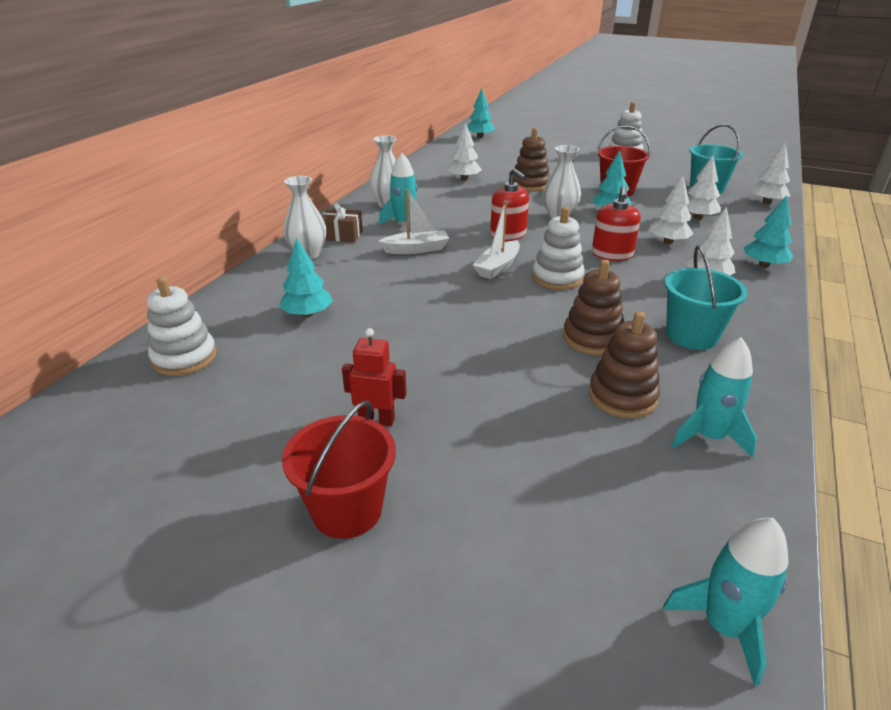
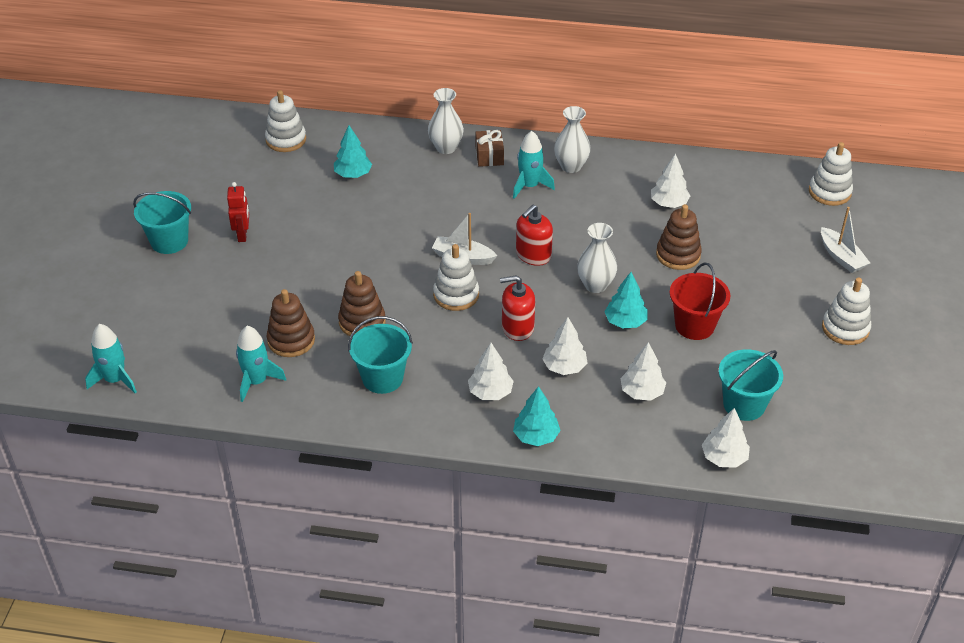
camera: 75 degrees right, 10 degrees up
(347, 510) = (169, 241): red bucket -> turquoise bucket
(416, 249) = (479, 204): white boat -> white boat (841, 257)
(480, 137) = (829, 192): turquoise tree -> white stacking toy

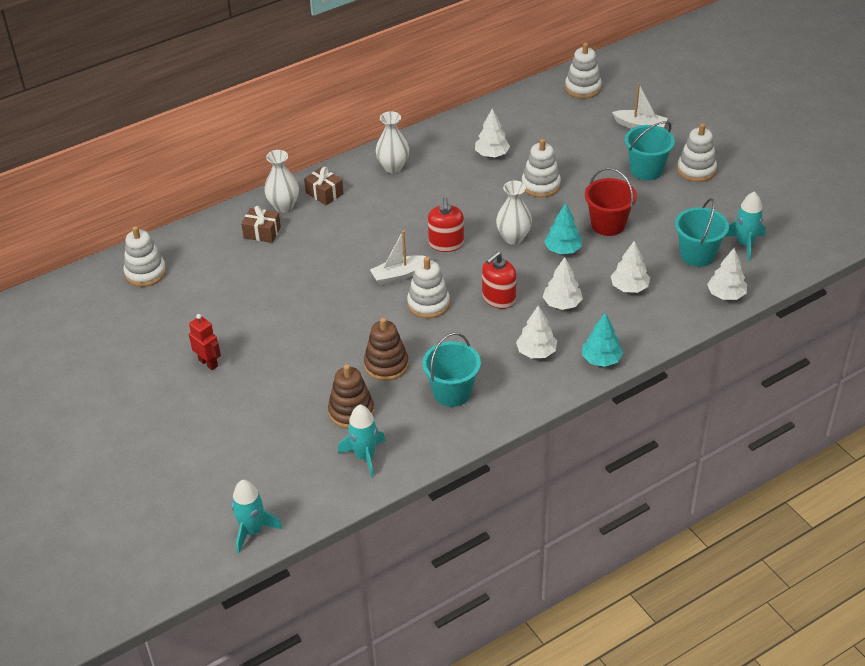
camera: 40 degrees left, 0 degrees up
(169, 241) = (153, 405): turquoise bucket -> turquoise bucket (646, 170)
(353, 174) = (237, 266): turquoise tree -> none
(404, 159) = (262, 232): none -> brown gift
(529, 186) = (382, 198): turquoise rocket -> turquoise rocket (744, 244)
(678, 255) = (540, 185): brown stacking toy -> white stacking toy

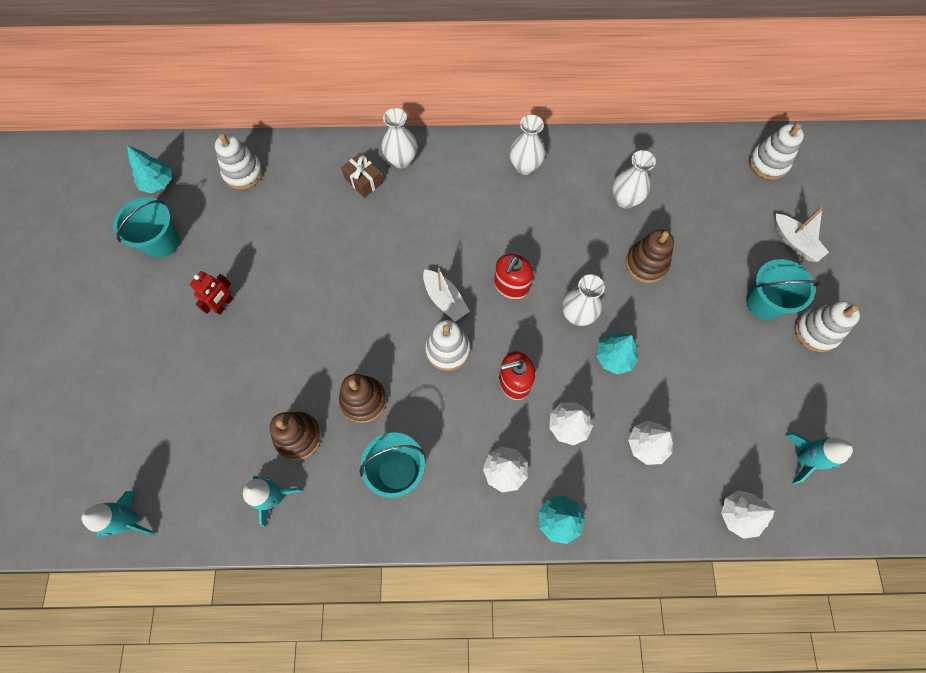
camera: 30 degrees right, 25 degrees up
(69, 313) = (158, 183): none -> turquoise tree
(208, 363) = (224, 305): red robot -> red robot turned 45 degrees clockwise
(324, 193) = (445, 164): brown gift -> none
(399, 275) = (445, 299): white boat -> white boat turned 135 degrees counterclockwise
(492, 154) = (625, 200): white tree -> white vase
(540, 185) = (646, 264): white stacking toy -> brown stacking toy
(608, 224) = (679, 351): red bucket -> none
(697, 255) = (744, 444): turquoise bucket -> turquoise bucket (161, 242)

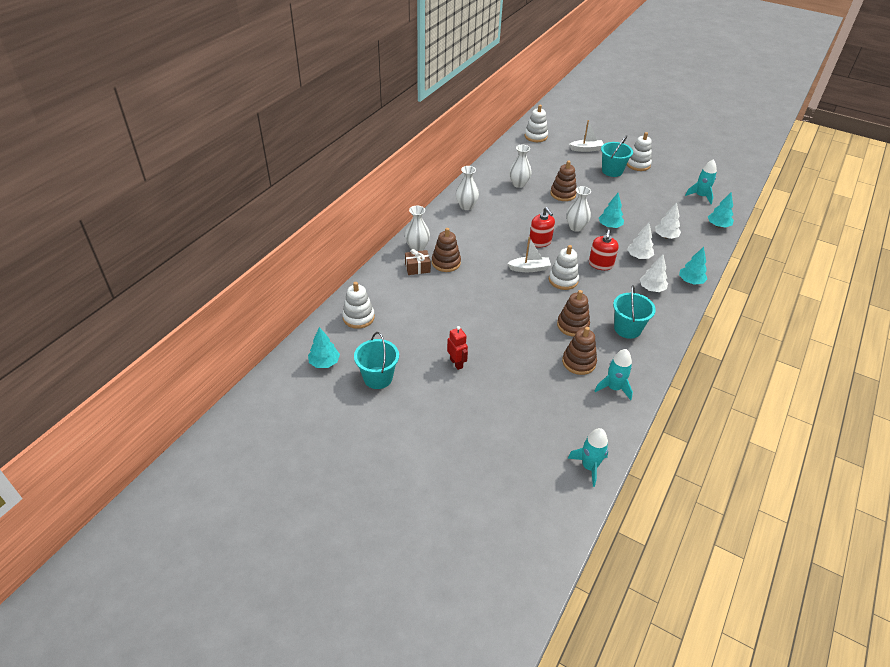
camera: 60 degrees left, 25 degrees down
(393, 204) = (446, 263): none -> brown stacking toy
(739, 515) = (718, 225): white tree -> turquoise tree

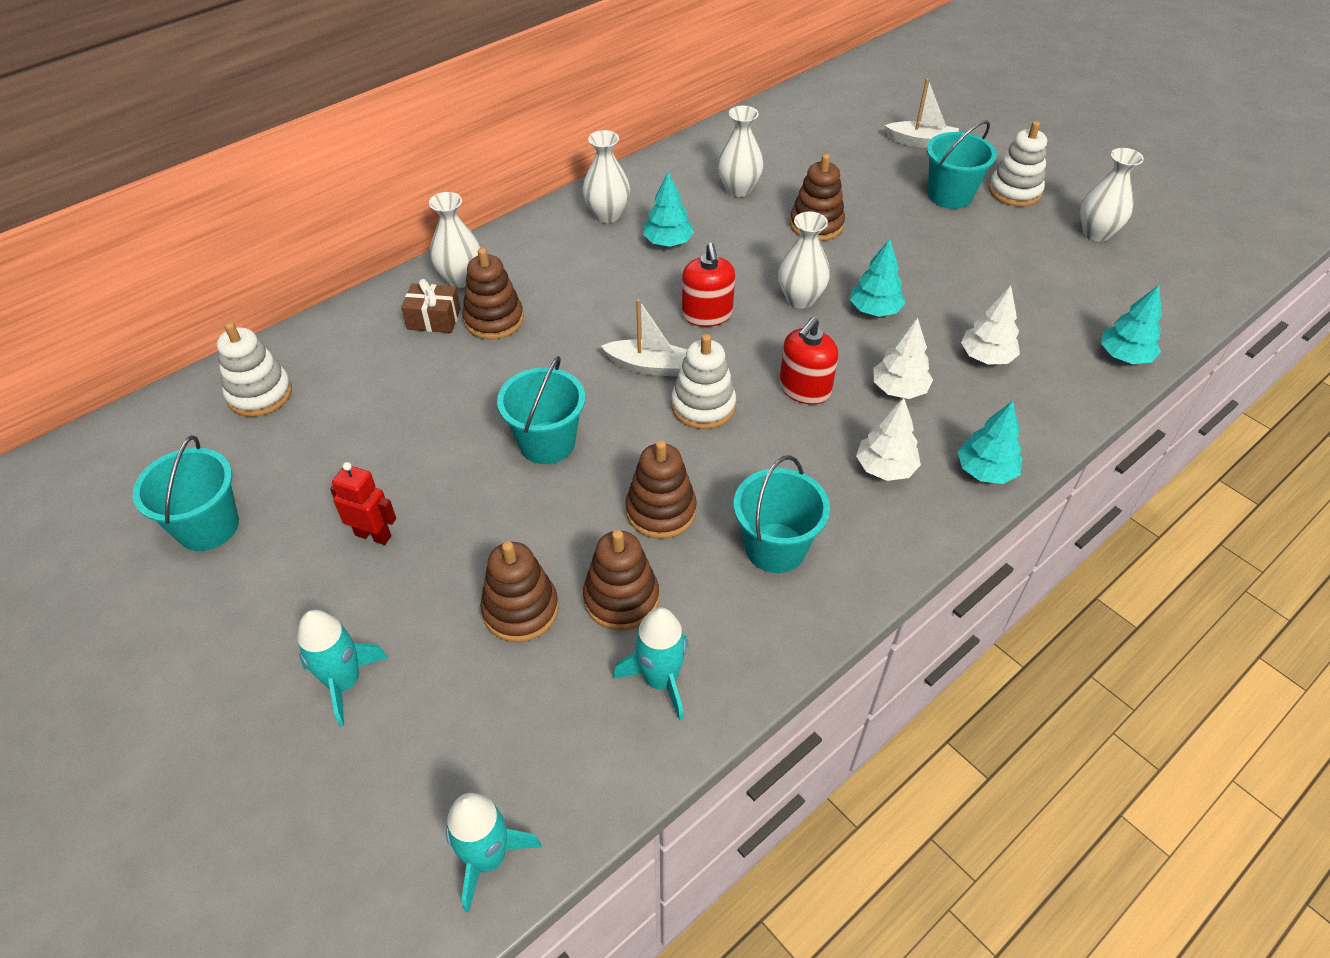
camera: 20 degrees right, 5 degrees up
(324, 362) = (137, 470): turquoise tree -> turquoise tree (668, 242)
(456, 363) = (373, 535): red robot -> red robot turned 60 degrees counterclockwise
(506, 309) = (547, 443): none -> turquoise bucket
(535, 136) = (832, 101): white stacking toy -> none
(540, 376) = (520, 610): none -> brown stacking toy
(680, 177) = (1096, 233): none -> white vase
(700, 196) = (1118, 283): turquoise rocket -> turquoise rocket (344, 682)

